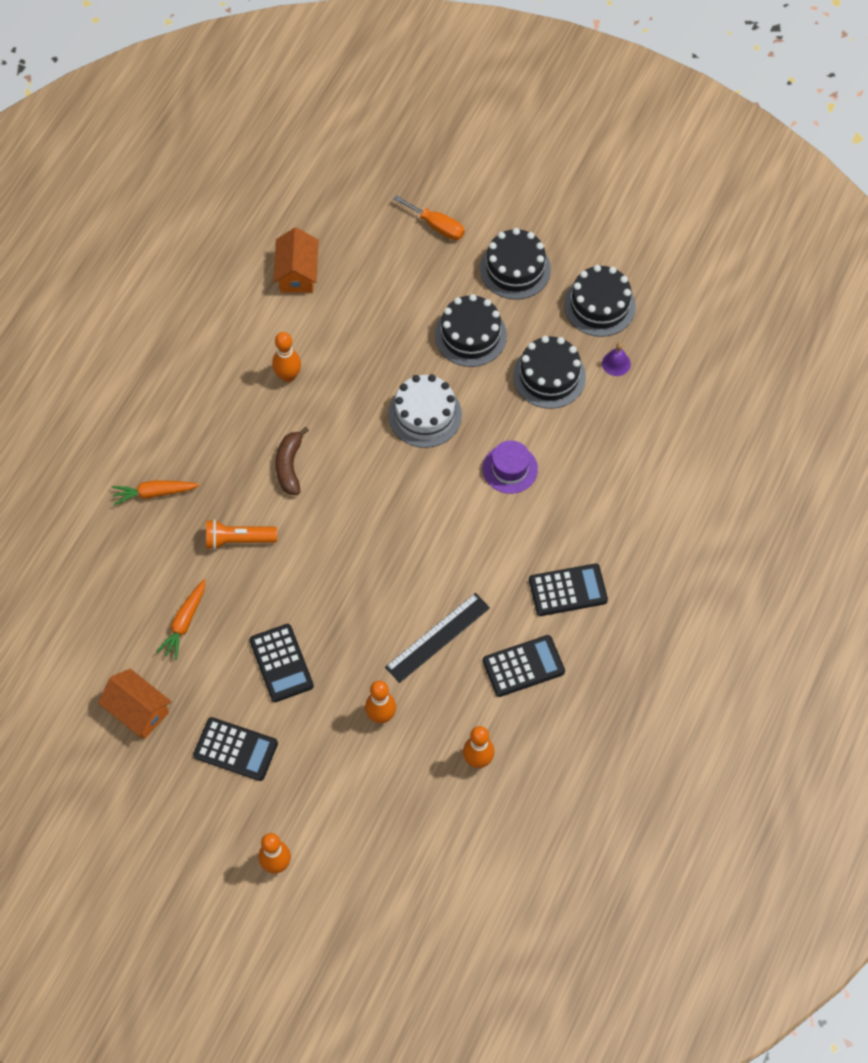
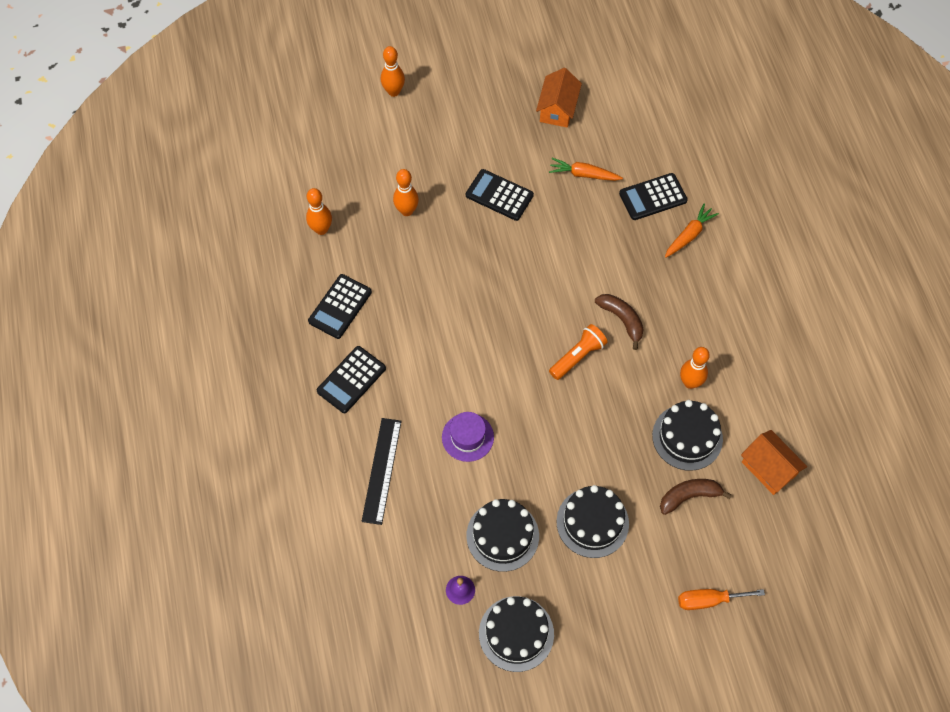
camera: 140 degrees right, 0 degrees up
(138, 711) = (557, 109): orange house -> orange house turned 75 degrees counterclockwise
(184, 622) = (583, 174): orange carrot -> orange carrot turned 60 degrees counterclockwise
(236, 749) = (478, 130): black calculator -> black calculator (653, 197)
(238, 540) = (604, 247): orange flashlight -> orange flashlight (578, 356)
(378, 299) = (689, 496): none -> brown banana
(425, 415) = (566, 430): white cake -> none
(437, 637) = (414, 283): black ruler -> black ruler (382, 470)
(515, 269) = (612, 612): black cake -> black cake (687, 437)

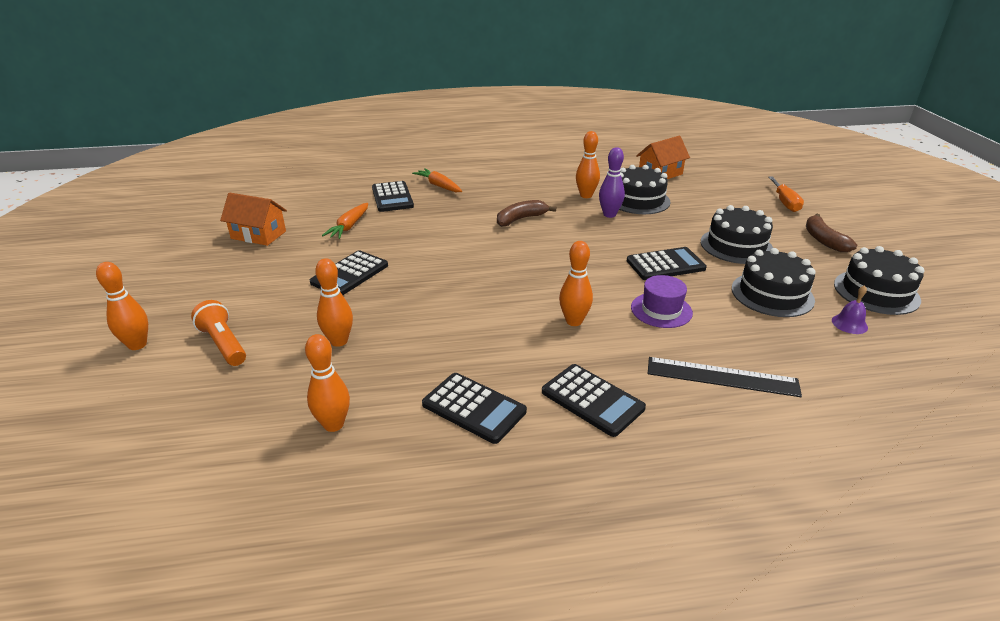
camera: 85 degrees left, 30 degrees down
(445, 368) = (574, 321): none -> orange bowling pin
(545, 449) = (665, 265): none -> black calculator
(578, 356) = (559, 242): orange flashlight -> orange flashlight (223, 344)
(645, 405) = (609, 214): none -> purple bowling pin
(689, 496) = (694, 203): brown banana -> brown banana (823, 240)

